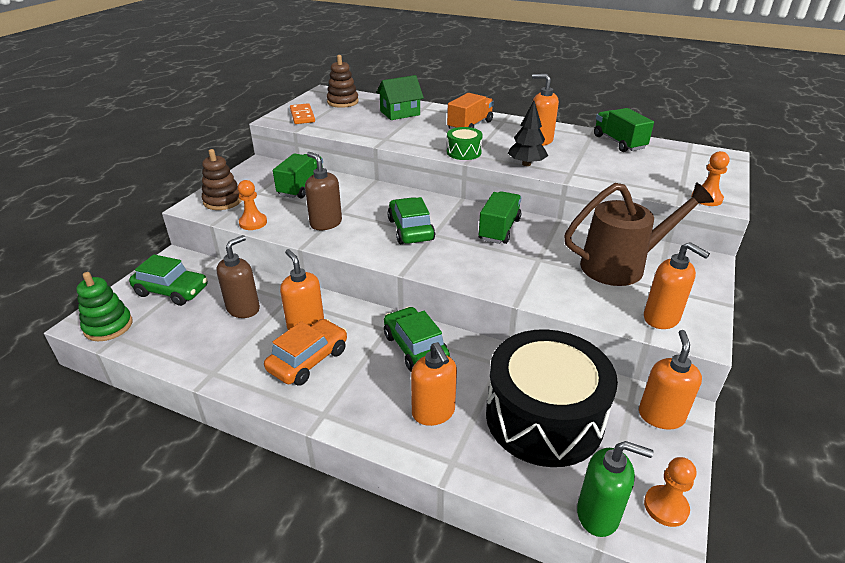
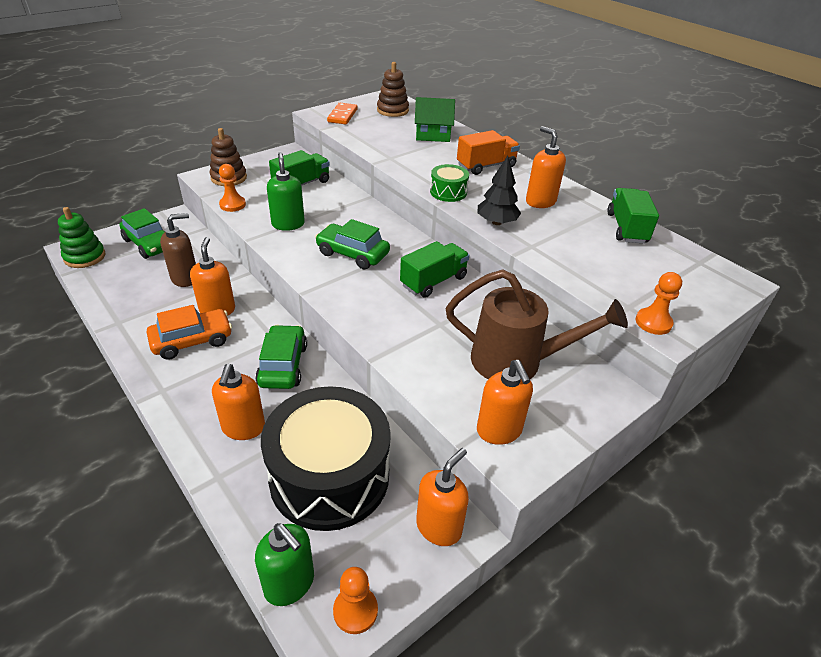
camera: 25 degrees right, 5 degrees up
(326, 223) = (288, 224): brown soap dispenser -> green soap dispenser
(410, 229) = (352, 254): green car -> green car turned 75 degrees counterclockwise

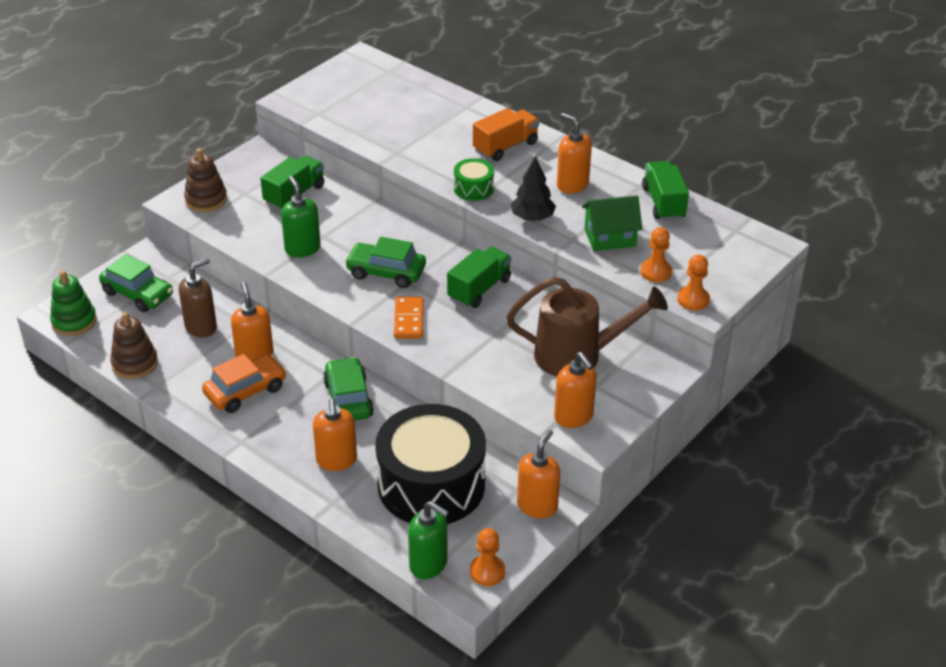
camera: 10 degrees left, 0 degrees up
(232, 205) = (229, 234): orange pawn -> orange pawn (656, 272)
(342, 115) = (318, 98): orange domino -> orange domino (409, 320)
(392, 110) = (375, 80): brown stacking toy -> brown stacking toy (135, 363)
(432, 135) = (434, 111): green house -> green house (610, 237)

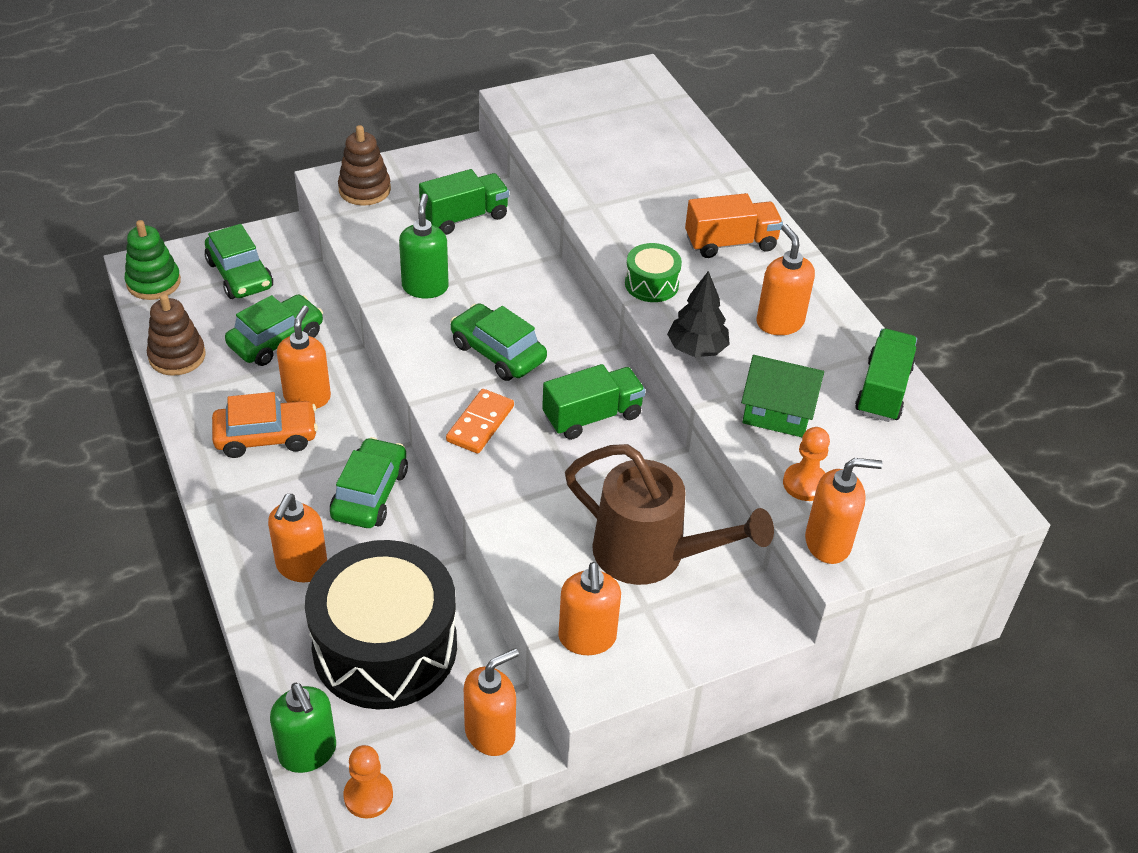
camera: 25 degrees right, 5 degrees up
(201, 327) = (276, 339): brown soap dispenser -> green car
(693, 299) = (828, 543): orange pawn -> orange soap dispenser

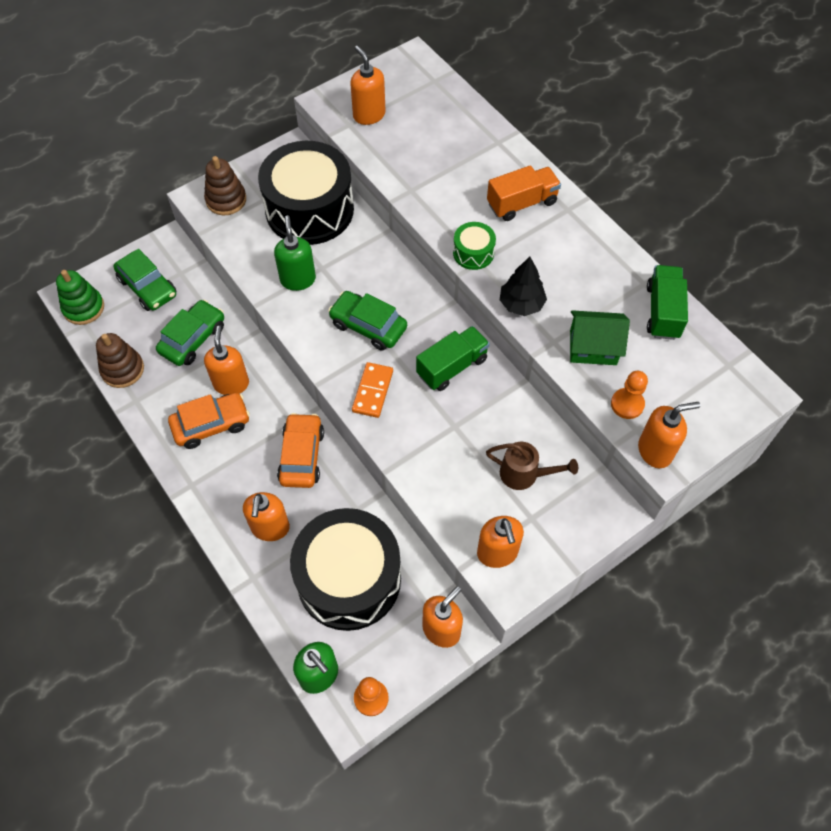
camera: 10 degrees left, 15 degrees up
(370, 493) = (301, 456): green car -> orange car
(464, 217) = (309, 210): green truck -> black drum
(652, 555) = (525, 474): brown watering can -> brown watering can, size x0.57
(779, 322) = (575, 268): orange soap dispenser -> orange soap dispenser (369, 115)

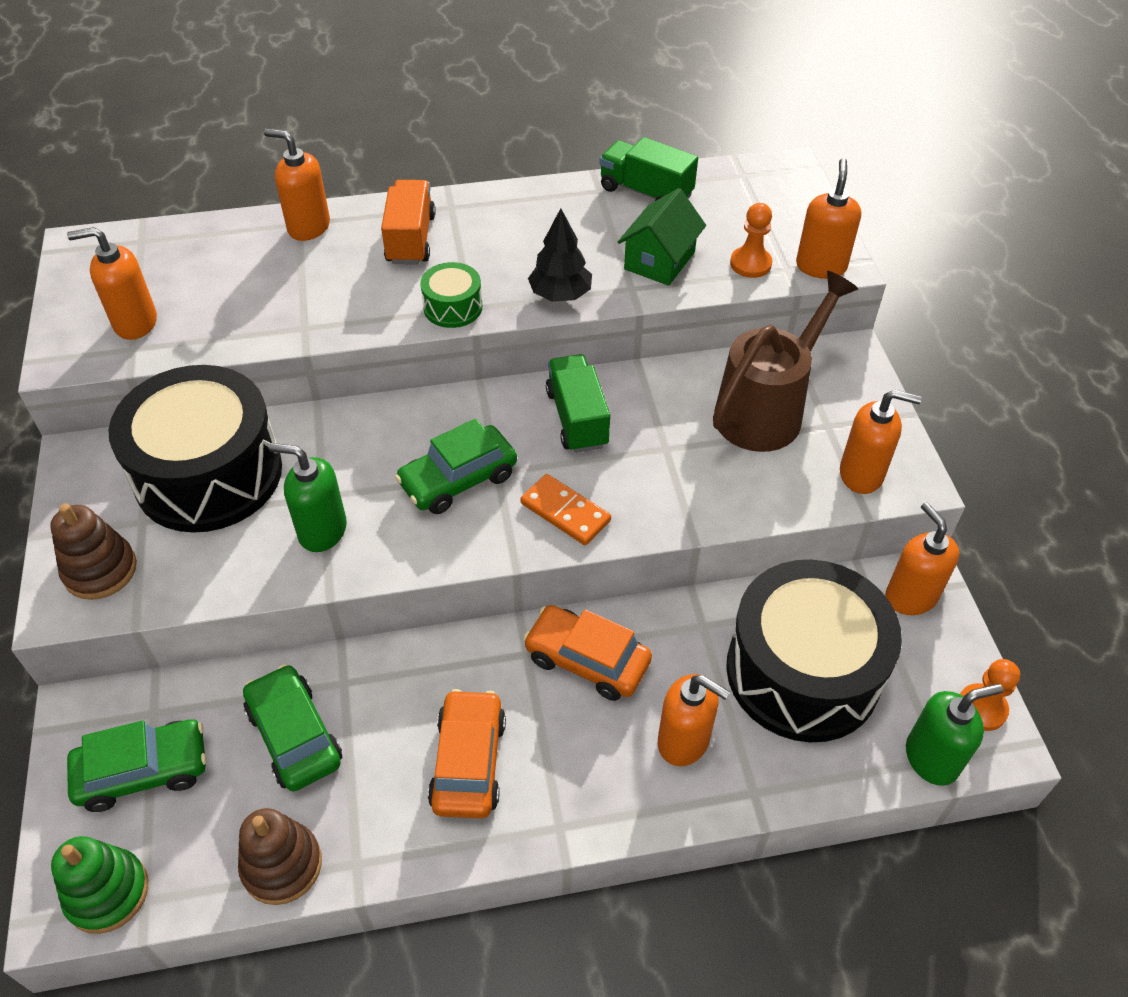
camera: 65 degrees left, 10 degrees down
(231, 383) = (412, 709): orange soap dispenser -> orange soap dispenser (308, 227)
(525, 474) = (767, 409): brown watering can -> brown watering can, size x1.75

